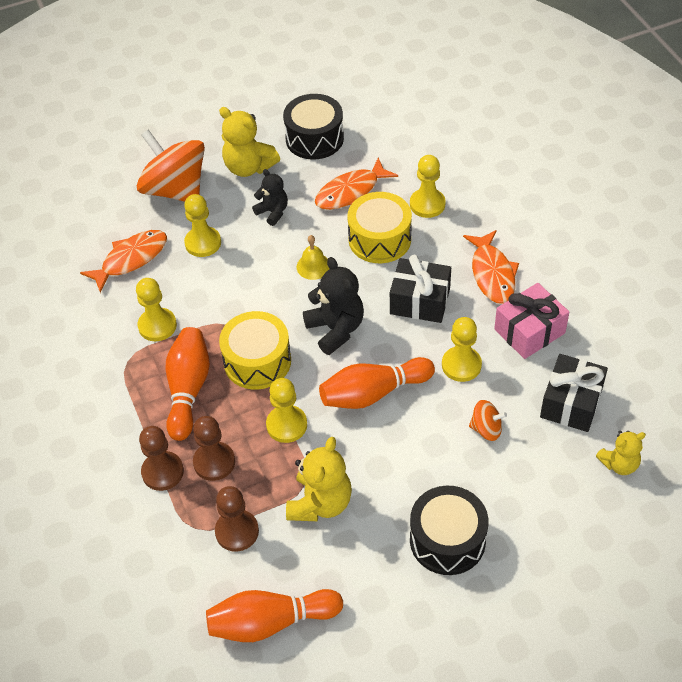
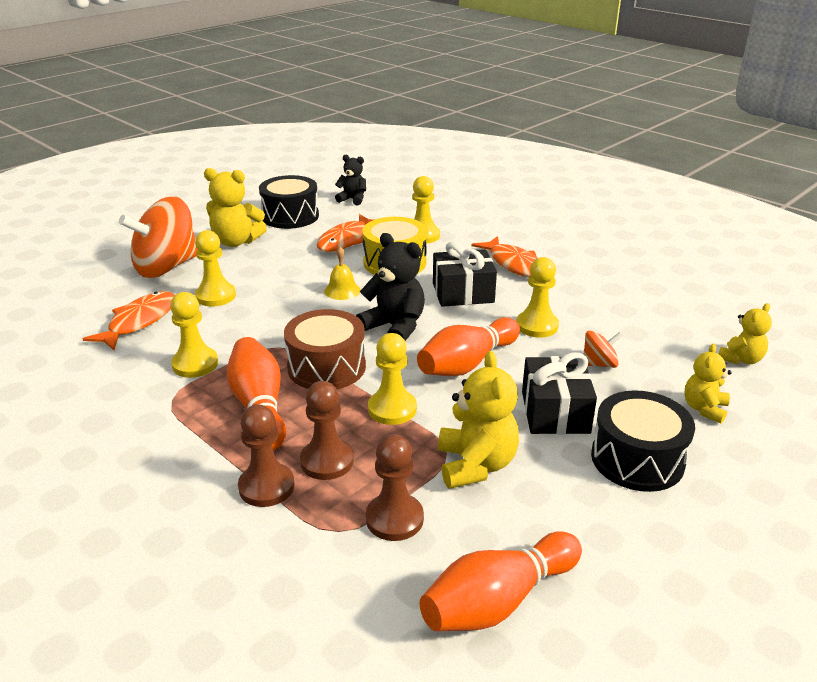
camera: 25 degrees left, 20 degrees down
(175, 190) = (166, 267): orange spinning top -> orange spinning top turned 60 degrees counterclockwise
(257, 361) = (326, 367): yellow drum -> brown drum
(273, 212) = (278, 264): black teddy bear -> black teddy bear (353, 199)
(529, 331) = (578, 292): pink gift -> none
(541, 508) = (704, 409): none -> yellow teddy bear
(571, 403) = (658, 329): black gift -> black gift (555, 412)

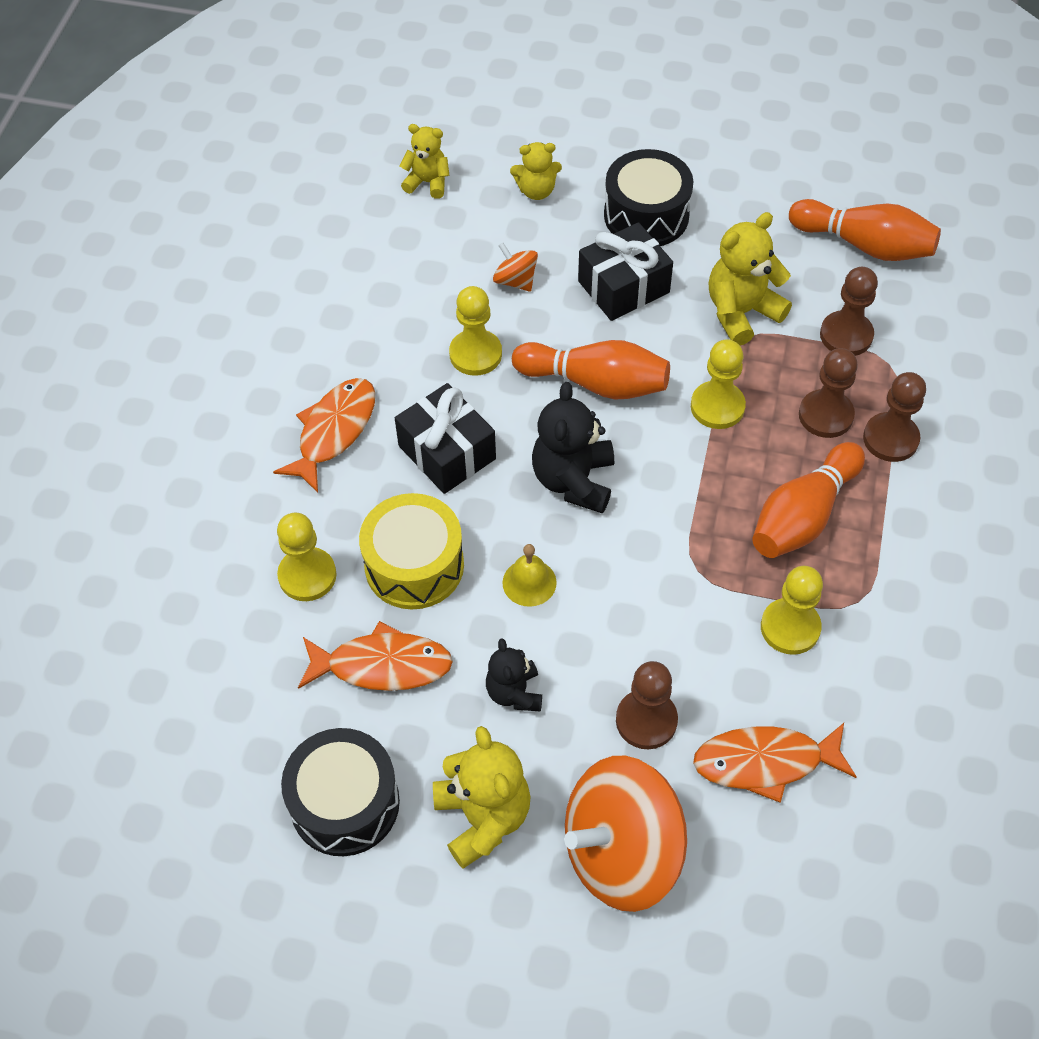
camera: 120 degrees left, 25 degrees up
(166, 267) = (621, 852): orange spinning top -> orange spinning top turned 135 degrees clockwise
(215, 296) = (646, 720): yellow pawn -> brown pawn
(326, 367) = (696, 499): brown drum -> none
(353, 199) = (222, 750): black teddy bear -> black teddy bear (514, 692)

